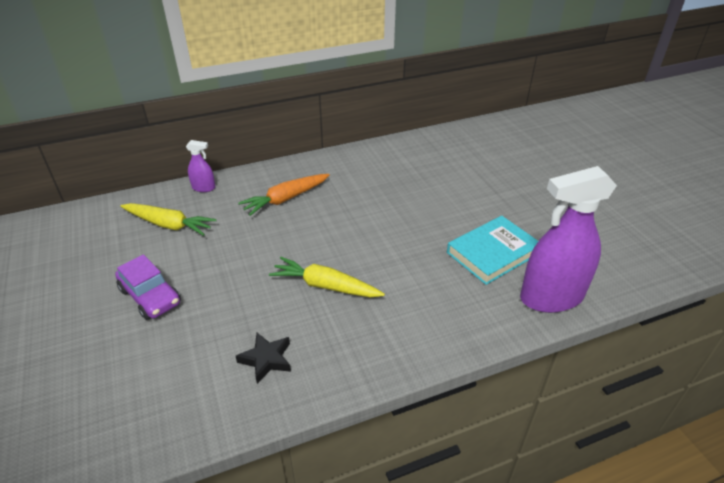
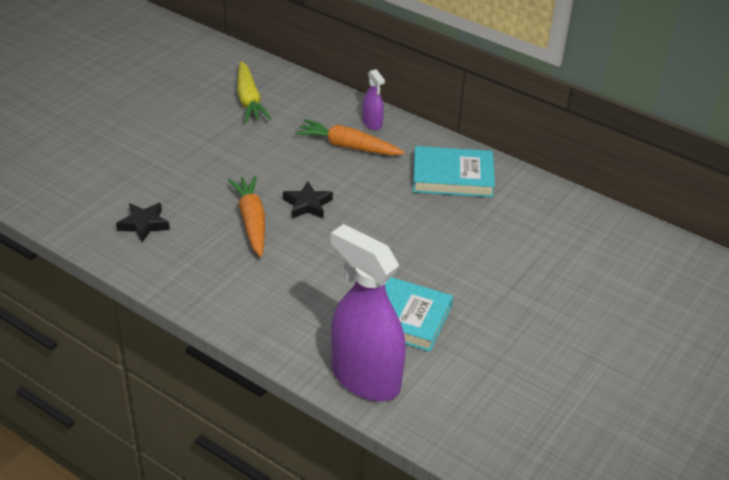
camera: 55 degrees right, 0 degrees up
(150, 296) = (161, 135): purple car -> none
(204, 188) = (315, 93): purple spray bottle -> purple spray bottle (372, 123)
(325, 286) = (252, 221): yellow carrot -> orange carrot
(333, 247) = (307, 205): none -> black star
(366, 168) = (452, 176): none -> turquoise book

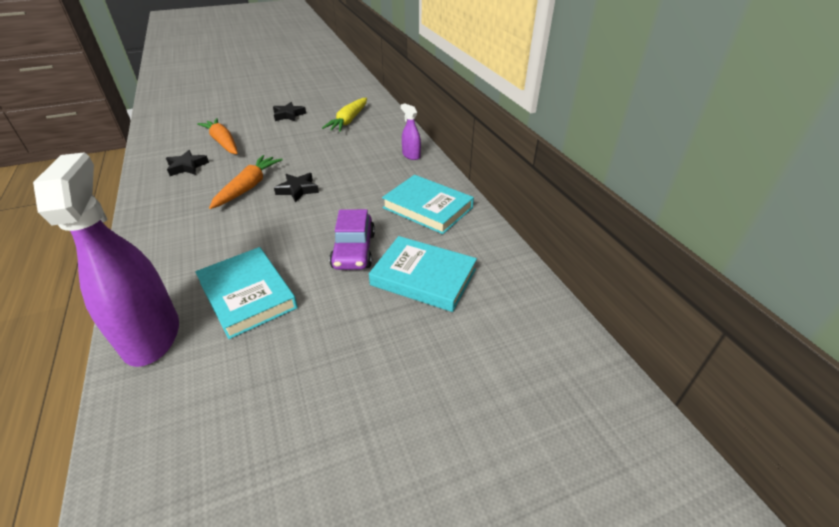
camera: 35 degrees right, 0 degrees up
(164, 115) = (288, 115): none -> black star
(348, 146) = (375, 164): orange carrot -> orange carrot (223, 142)
(372, 123) = (411, 155): purple spray bottle -> purple spray bottle turned 135 degrees clockwise
(437, 242) = (353, 250): none -> purple car
(518, 241) = (423, 277): none -> turquoise book

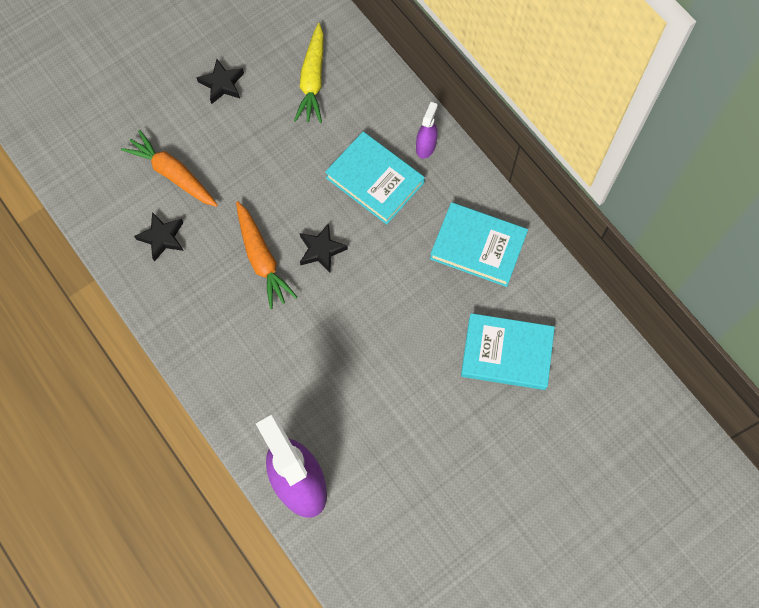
camera: 15 degrees left, 30 degrees up
(247, 295) = (355, 418): turquoise book -> turquoise book (374, 180)
(248, 187) = (262, 259): orange carrot -> orange carrot turned 150 degrees clockwise
(353, 250) = (427, 334): purple car -> none
(411, 155) = (426, 146): purple spray bottle -> purple spray bottle turned 75 degrees clockwise

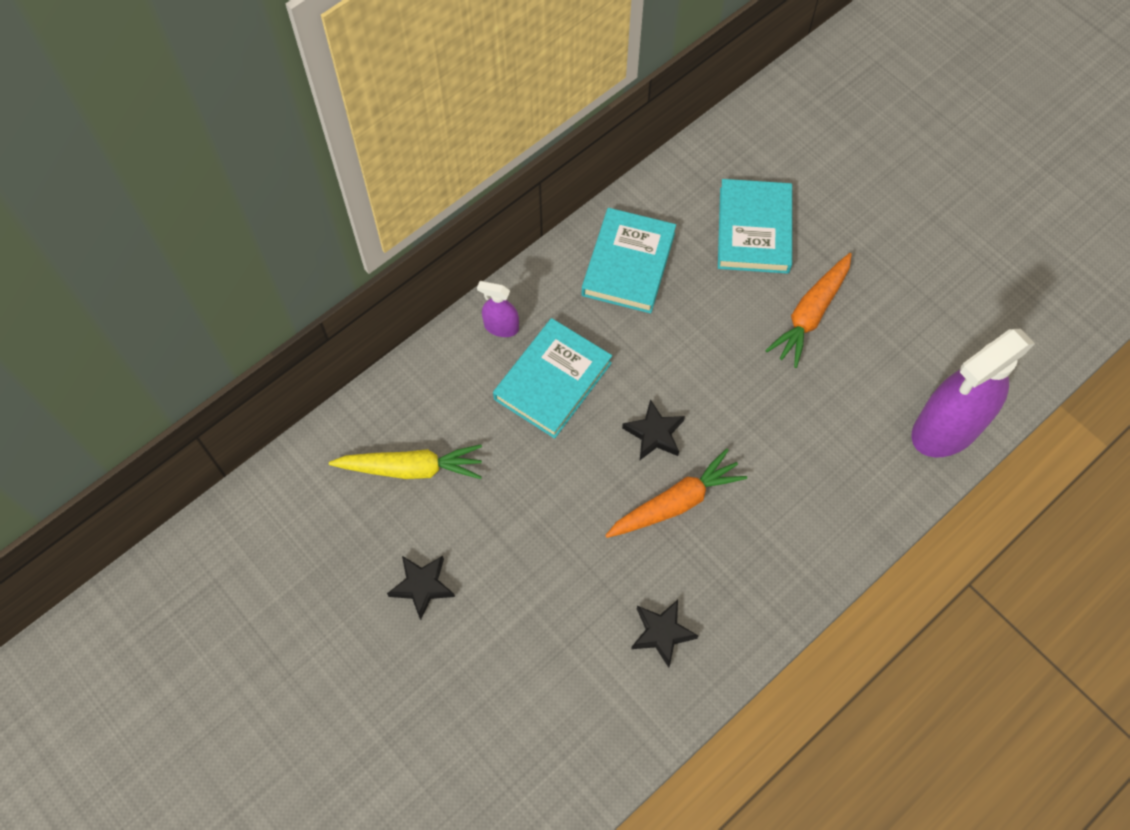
camera: 95 degrees left, 5 degrees down
(173, 174) = (566, 633): orange carrot -> orange carrot (810, 314)

